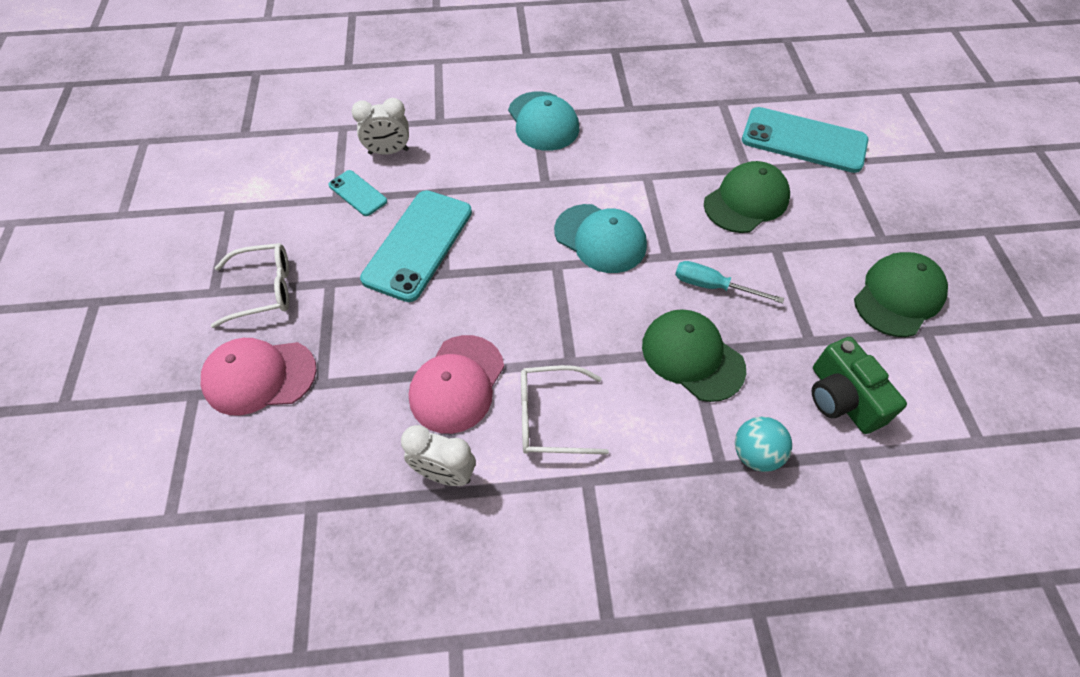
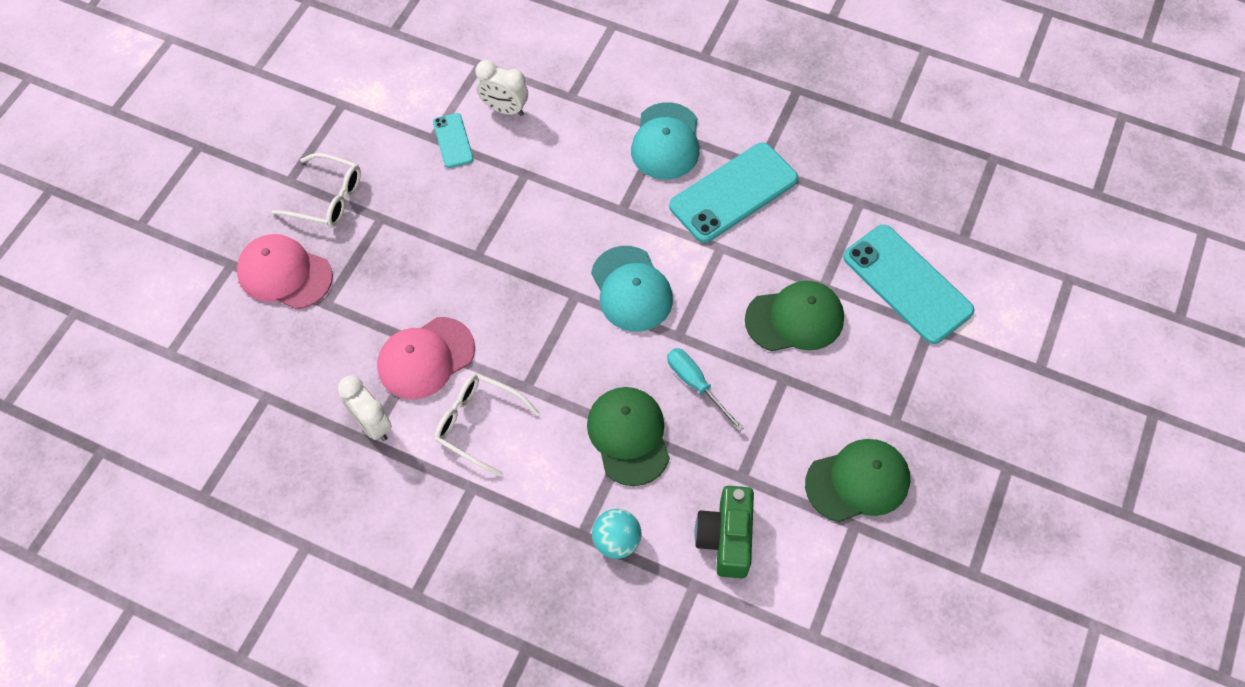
camera: 30 degrees right, 5 degrees up
(418, 245) = (472, 217): turquoise phone -> turquoise phone (733, 193)

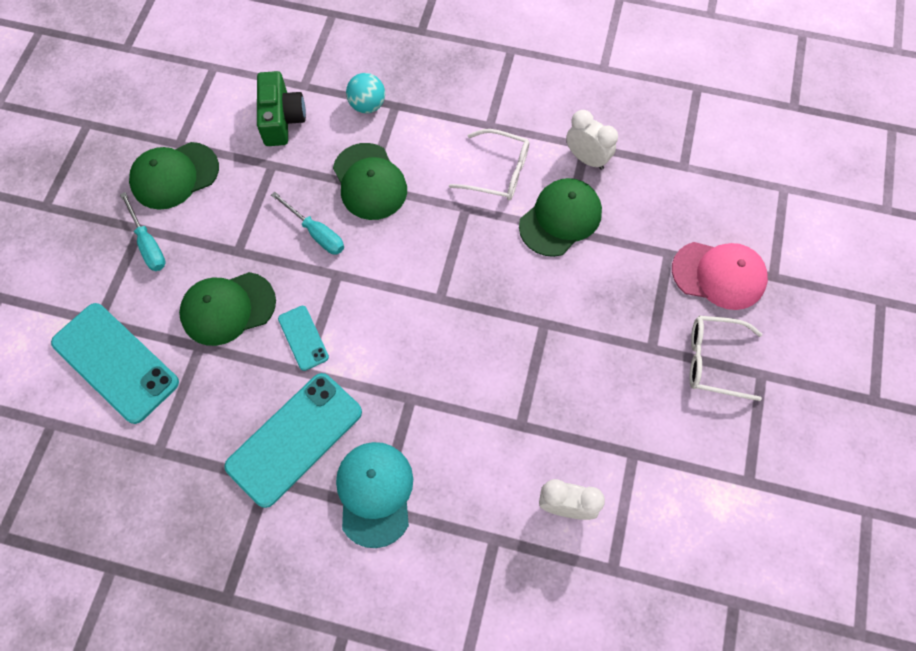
camera: 170 degrees right, 5 degrees up
(426, 358) = (560, 219): pink cap -> green cap
(453, 141) = (609, 453): turquoise phone -> turquoise phone (303, 338)
(631, 289) = (387, 313): turquoise cap -> none
(883, 402) = (148, 244): none -> turquoise screwdriver

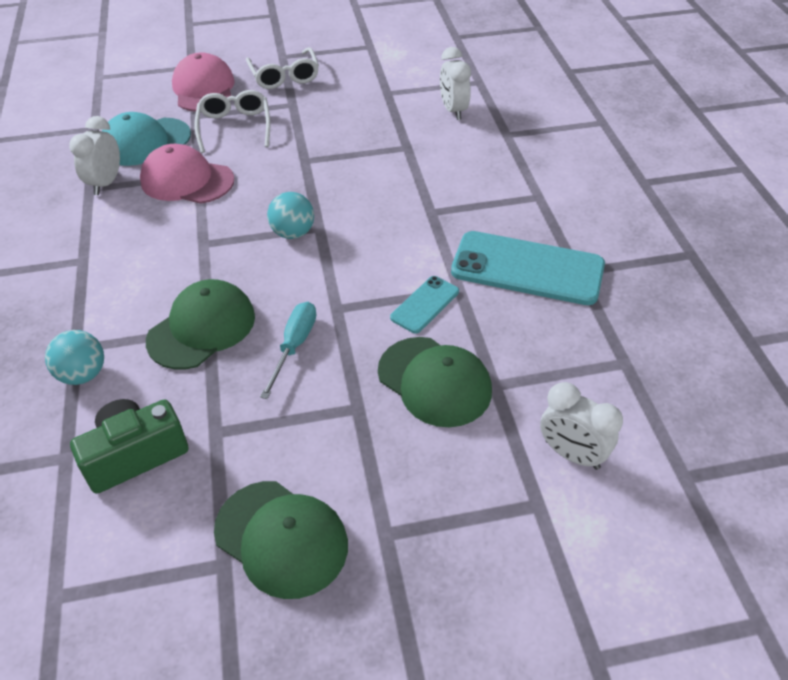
camera: 115 degrees left, 20 degrees down
(115, 363) = (572, 454): turquoise phone -> white clock
(148, 244) = (402, 509): turquoise screwdriver -> none
(375, 493) = (529, 203): turquoise cap -> turquoise cap (145, 142)
(443, 276) = (293, 233): none -> turquoise ball
(497, 172) = (146, 235): white glasses -> white glasses (235, 127)
(560, 219) = (187, 180): green cap -> pink cap

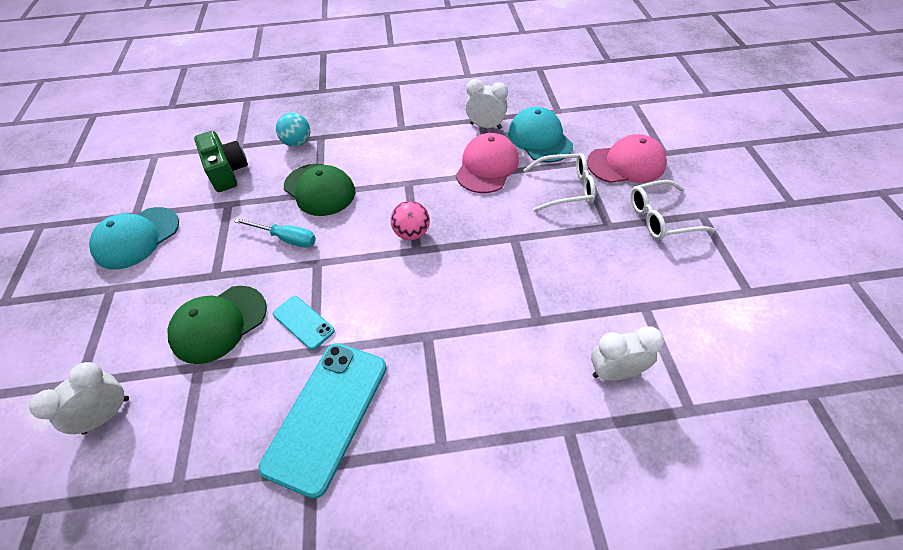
camera: 95 degrees right, 5 degrees up
(281, 538) = (137, 238): green cap -> turquoise cap
(293, 233) = (412, 233): turquoise ball -> pink ball

